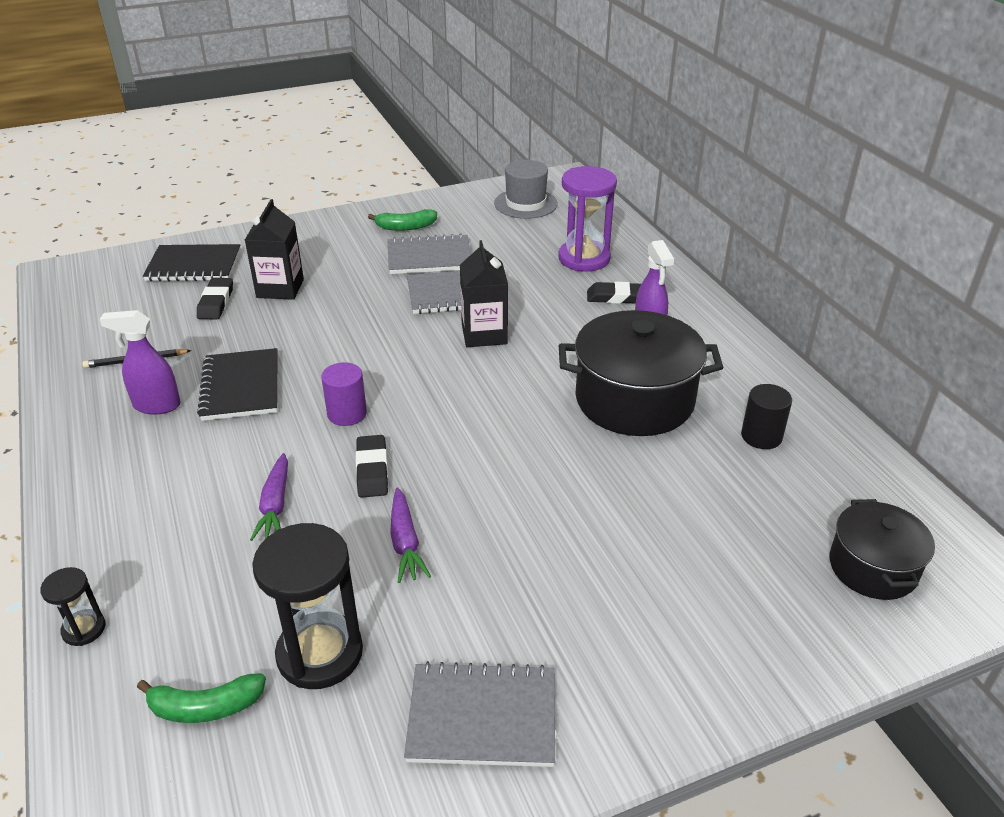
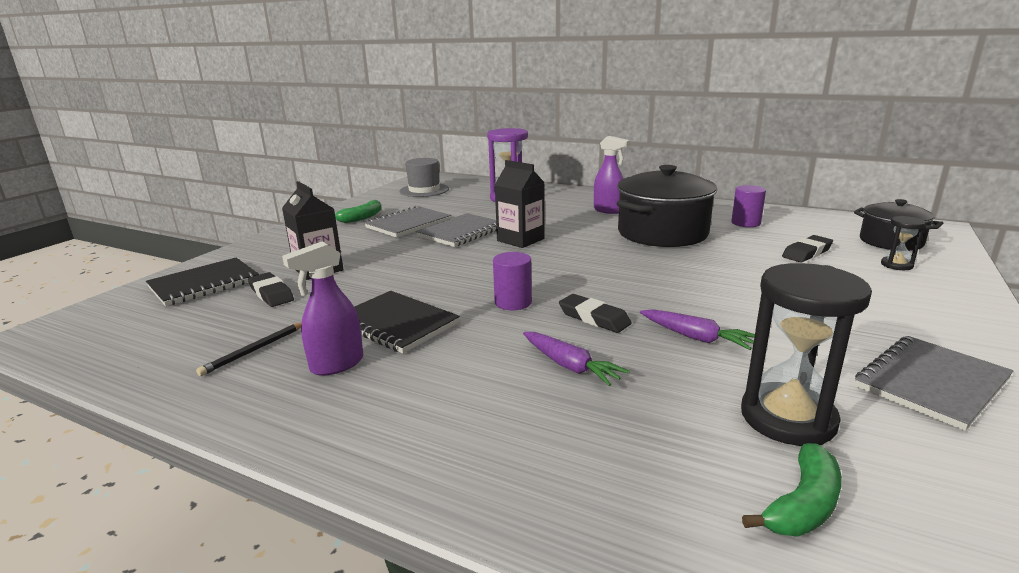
camera: 40 degrees left, 15 degrees down
(84, 629) = (591, 537): black hourglass -> black hourglass (896, 265)
(617, 297) = (561, 205): black eraser -> black eraser (807, 253)
(761, 436) = (745, 223): black cylinder -> purple cylinder

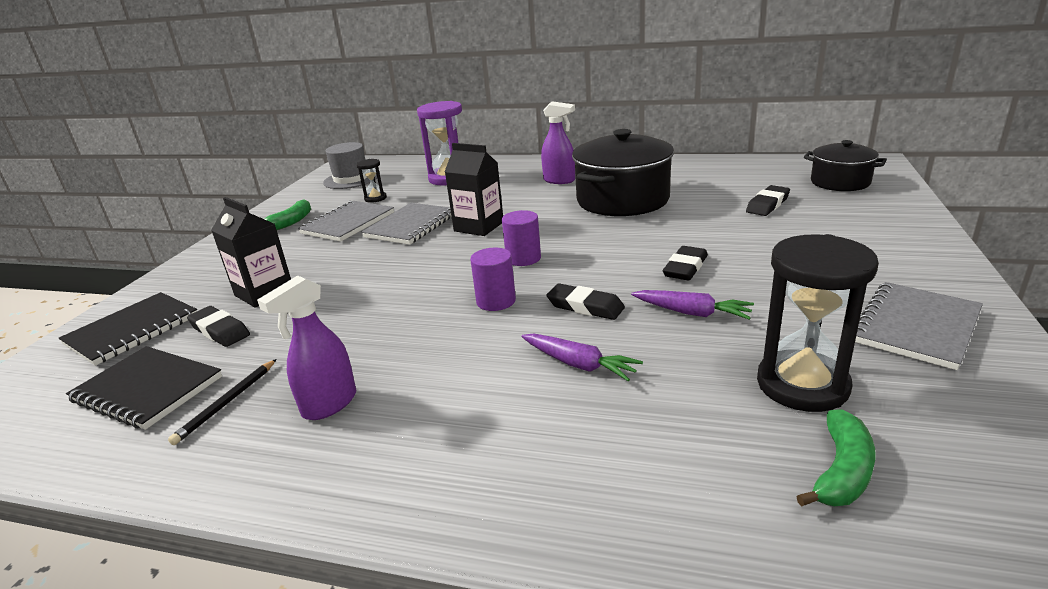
camera: 10 degrees left, 5 degrees up
(396, 324) = (378, 345): black notebook -> black notebook (147, 389)
(703, 298) = (685, 268): none -> black eraser
(745, 223) = (700, 178): purple cylinder -> purple cylinder (523, 258)
(896, 265) = (852, 207): black hourglass -> black hourglass (375, 198)

